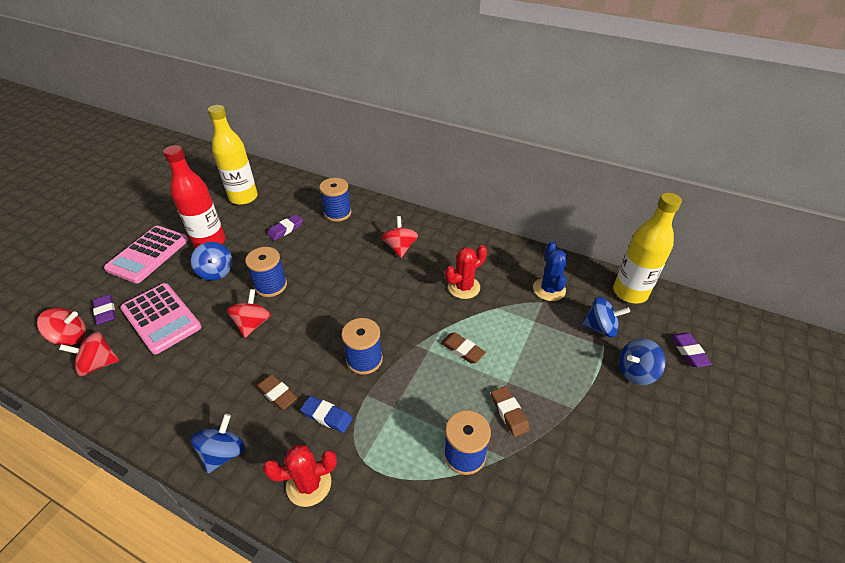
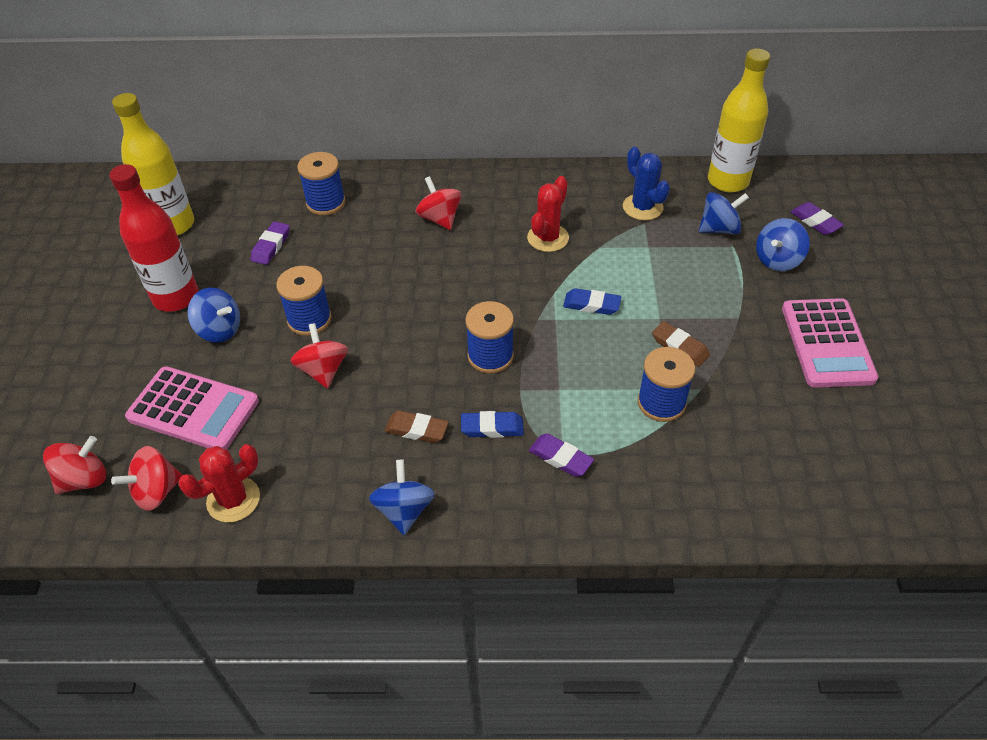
camera: 25 degrees left, 5 degrees up
(105, 312) = (105, 432): purple eraser -> purple eraser (560, 458)
(148, 254) = (98, 343): pink calculator -> pink calculator (827, 343)
(309, 484) = (523, 496): red cactus -> red cactus (233, 499)
(462, 350) = (591, 305): brown eraser -> blue eraser

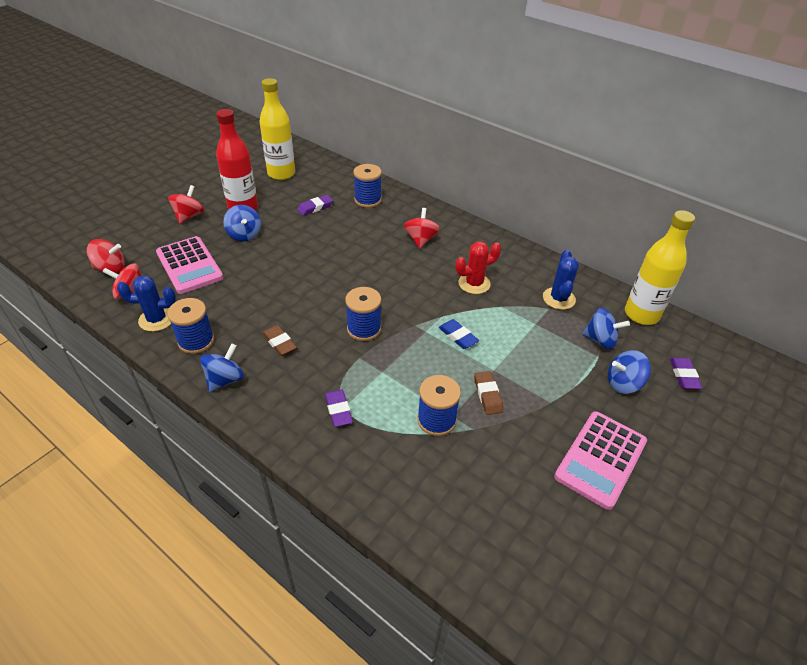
camera: 35 degrees right, 5 degrees down
(233, 499) = (156, 319): red cactus -> blue cactus
(309, 319) = (292, 254): blue spool -> blue spool (196, 341)
(323, 370) = (269, 283): red spinning top -> red spinning top (189, 216)
(492, 427) = (320, 368): blue eraser -> none

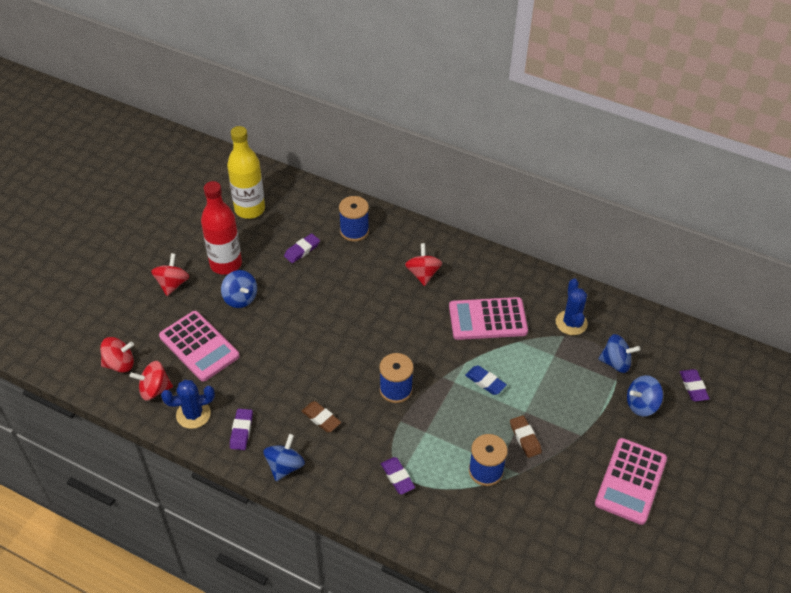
camera: 10 degrees left, 5 degrees up
(196, 341) = (241, 431): blue spool -> purple eraser
(474, 283) = (487, 319): red cactus -> pink calculator
(641, 314) = (650, 327): yellow bottle -> none

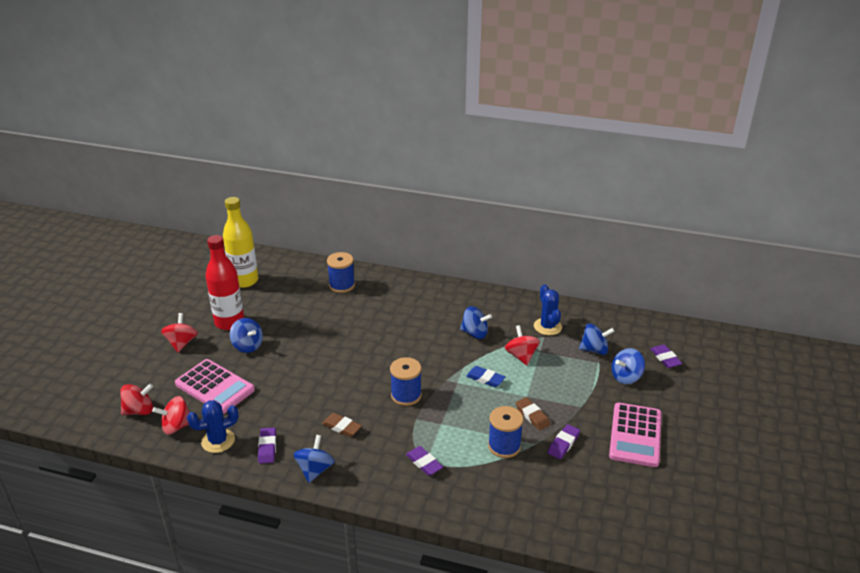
camera: 10 degrees left, 15 degrees down
(302, 250) = (298, 304): purple eraser -> purple eraser (563, 444)
(423, 274) = (409, 308): red spinning top -> red spinning top (521, 356)
(487, 319) = (475, 333): pink calculator -> blue spinning top

